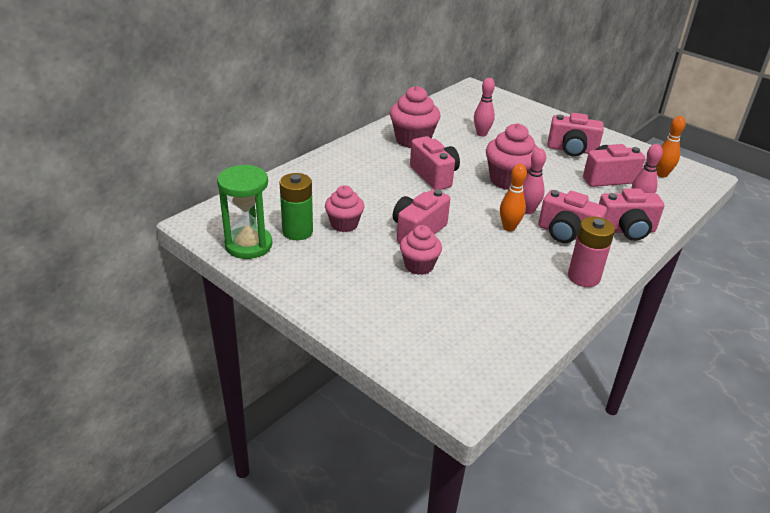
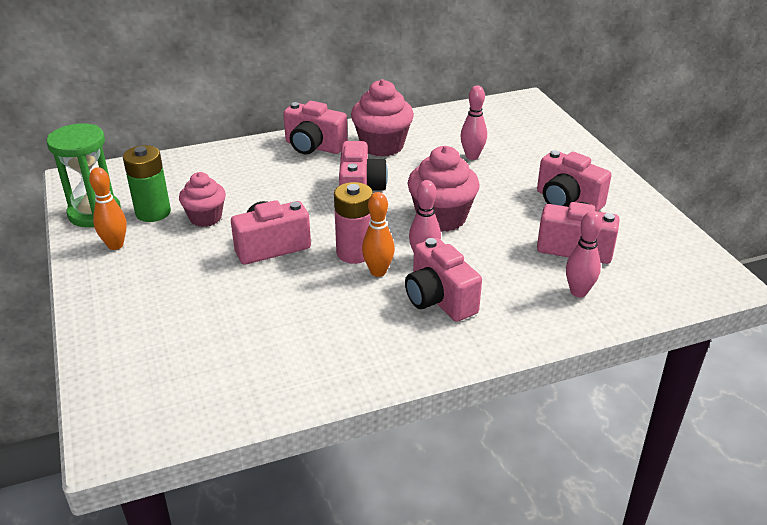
camera: 30 degrees right, 0 degrees up
(419, 265) = (230, 283): pink cupcake -> none
(583, 277) = (400, 356): pink battery -> pink battery (354, 253)
(626, 230) = (523, 318): pink camera -> pink camera (314, 147)
(661, 174) = (660, 262): orange bowling pin -> orange bowling pin (115, 245)

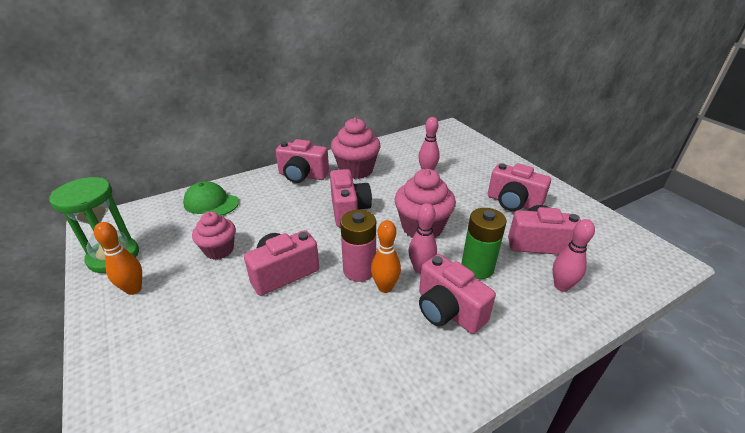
camera: 10 degrees left, 0 degrees up
(153, 212) = (170, 250): green battery -> green battery (477, 268)
(201, 168) = (211, 203): none -> green cap

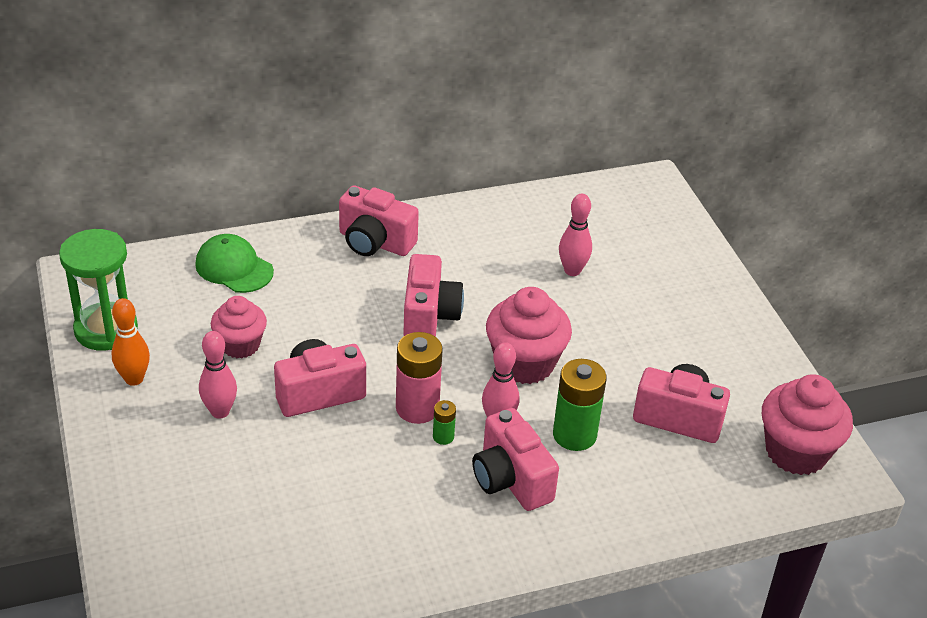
camera: 10 degrees right, 5 degrees up
(356, 170) = (461, 246): pink cupcake -> pink cupcake (796, 452)
(385, 287) = (443, 437): orange bowling pin -> green battery
(513, 203) = (680, 349): pink camera -> none
(561, 286) = (673, 480): pink bowling pin -> pink bowling pin (220, 411)

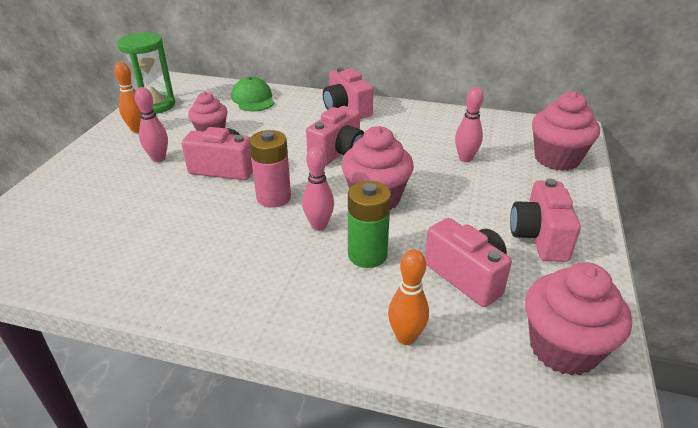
camera: 35 degrees right, 5 degrees down
(443, 437) = (271, 220): green battery -> none
(510, 480) = (287, 265): pink camera -> pink camera (539, 237)
(662, 235) = (556, 159): none -> pink cupcake
(674, 500) = (406, 337): none -> orange bowling pin

